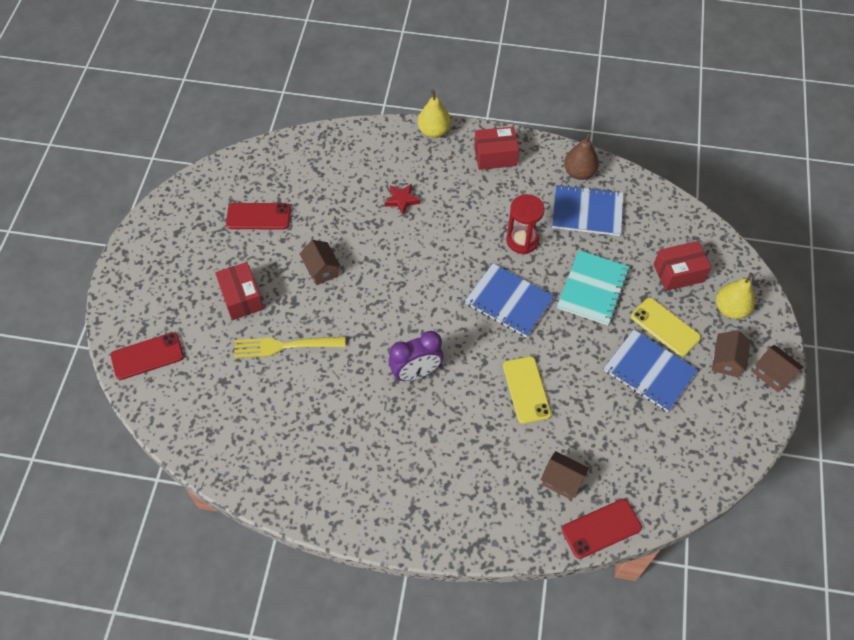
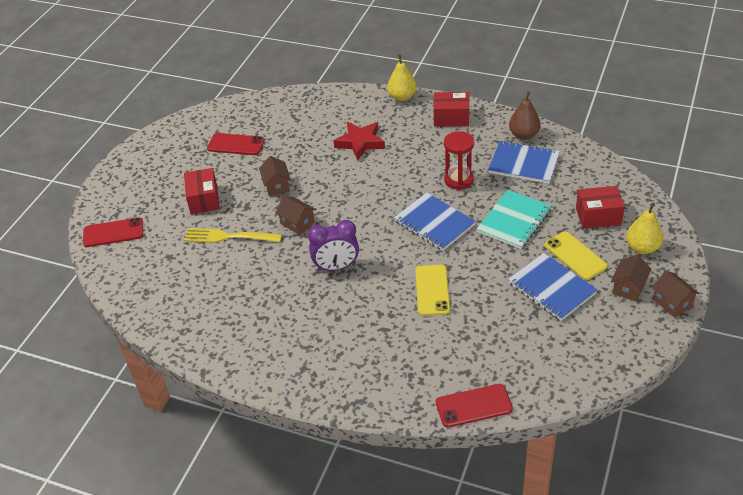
camera: 15 degrees right, 15 degrees down
(402, 200) = (360, 143): red star -> red star, size x1.62
(562, 480) = (446, 363): brown house -> brown house (297, 223)

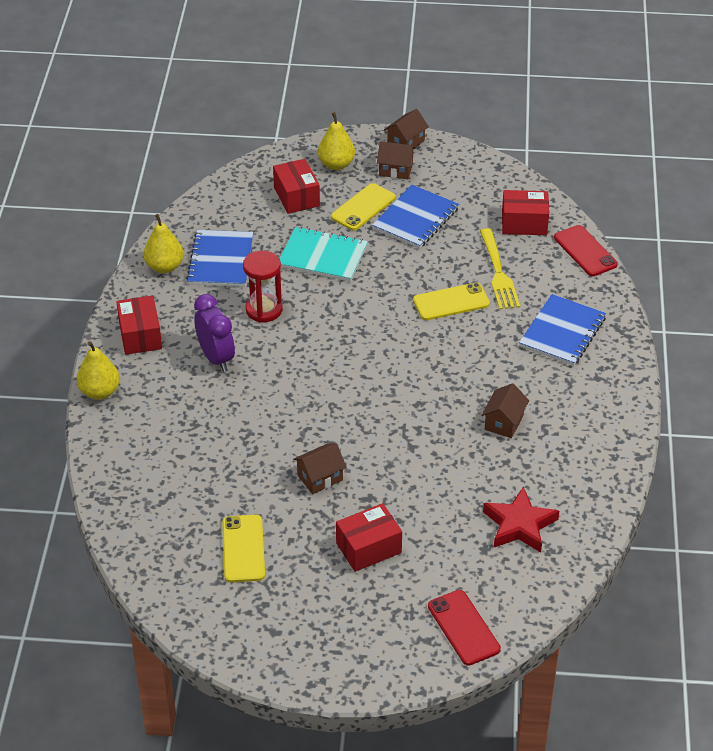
camera: 110 degrees left, 0 degrees up
(229, 237) = (429, 499): yellow fork -> yellow fork (498, 272)
(236, 144) = (243, 549): red phone -> yellow phone
(297, 223) = (384, 438): brown house -> brown house (504, 422)
(336, 267) = (445, 385): purple clock -> purple clock (216, 358)
(360, 143) = (211, 414): red star -> red star (519, 525)
(434, 223) = (346, 318): blue notebook -> blue notebook (562, 332)
(524, 135) = (164, 267): brown pear -> yellow pear
(527, 367) = (524, 223): none -> red box

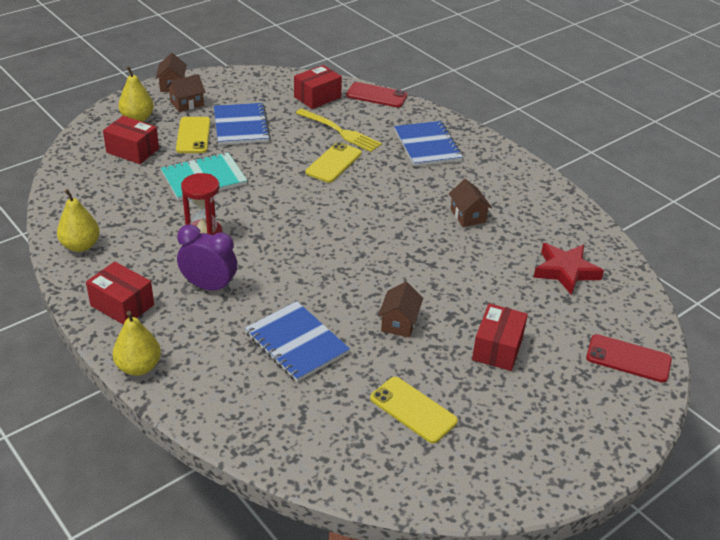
camera: 45 degrees left, 5 degrees down
(221, 260) = (125, 219): blue notebook -> blue notebook (296, 343)

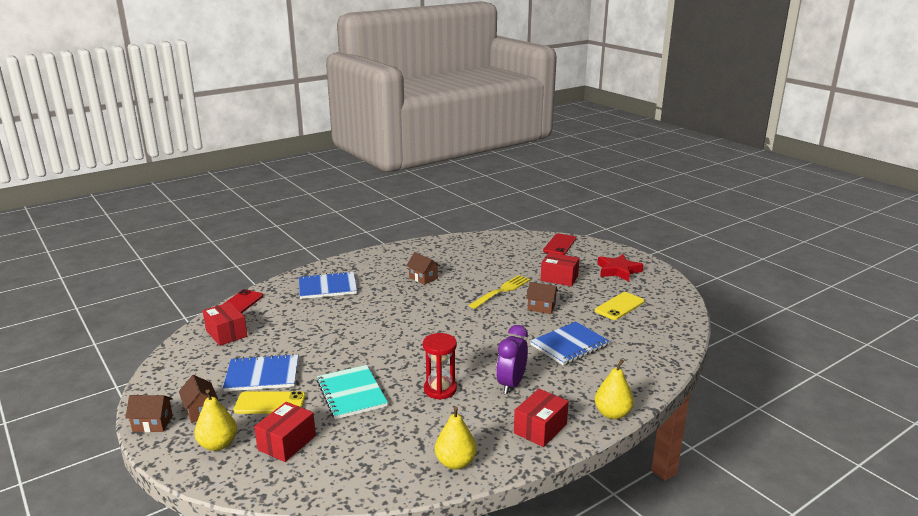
camera: 85 degrees left, 15 degrees down
(333, 163) = (342, 327): yellow phone -> none
(340, 131) = (292, 323): yellow fork -> yellow fork (501, 291)
(468, 215) = (423, 278): brown house -> brown house turned 60 degrees clockwise
(565, 271) = (484, 253): red star -> red star (618, 271)

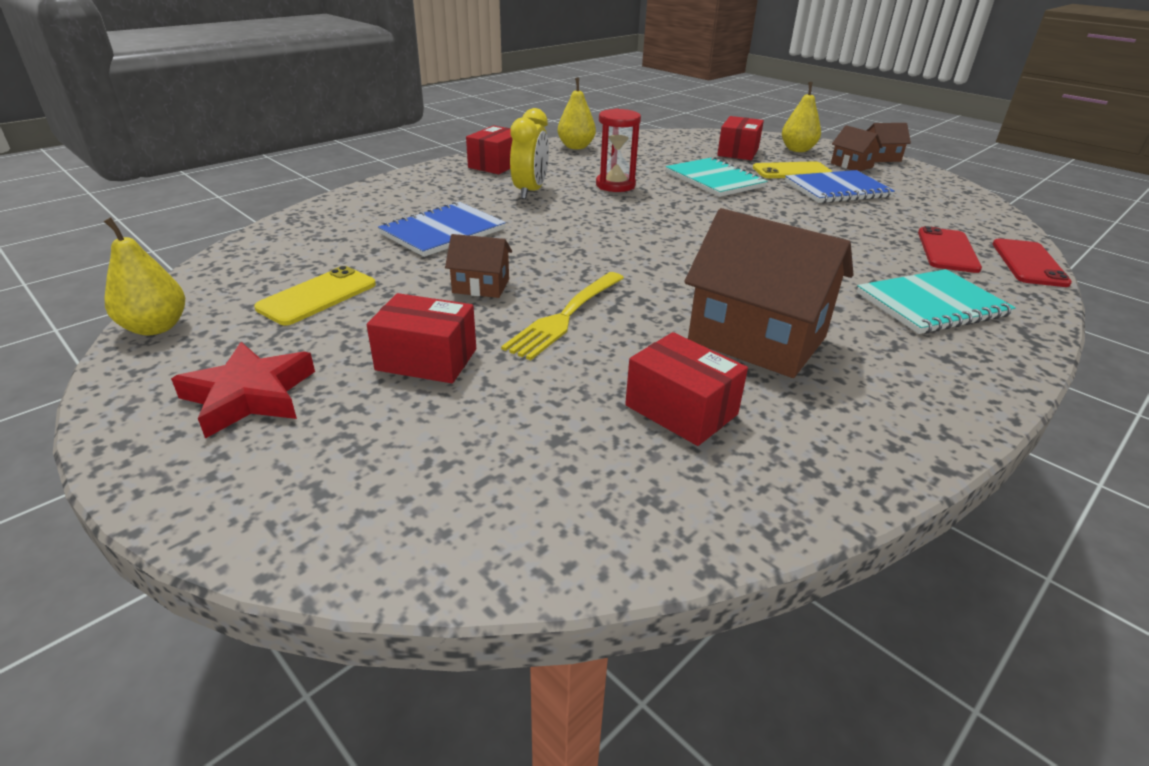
camera: 170 degrees right, 10 degrees up
(226, 333) = (962, 225): red box -> red box (681, 410)
(327, 287) = (931, 304): blue notebook -> turquoise notebook
(423, 278) = (757, 339): brown house -> brown house, size x2.05
(511, 384) = (530, 192): purple clock -> yellow clock
(559, 245) = (385, 512): red phone -> red phone (947, 250)
(612, 414) = (413, 175): yellow pear -> yellow pear (156, 327)

